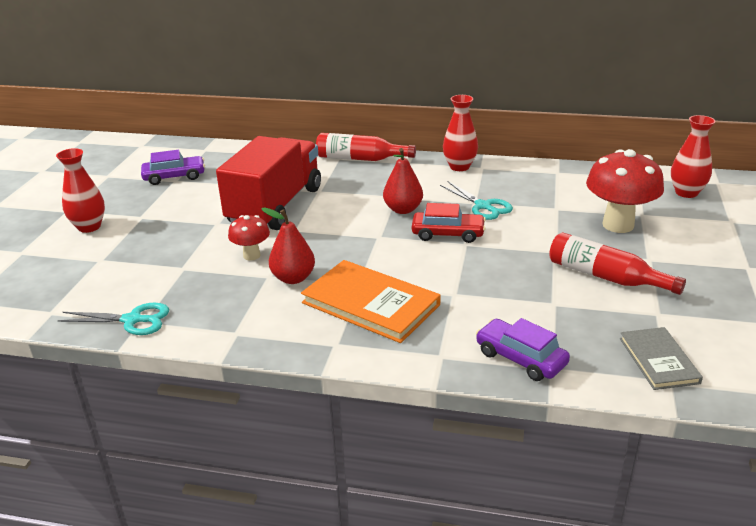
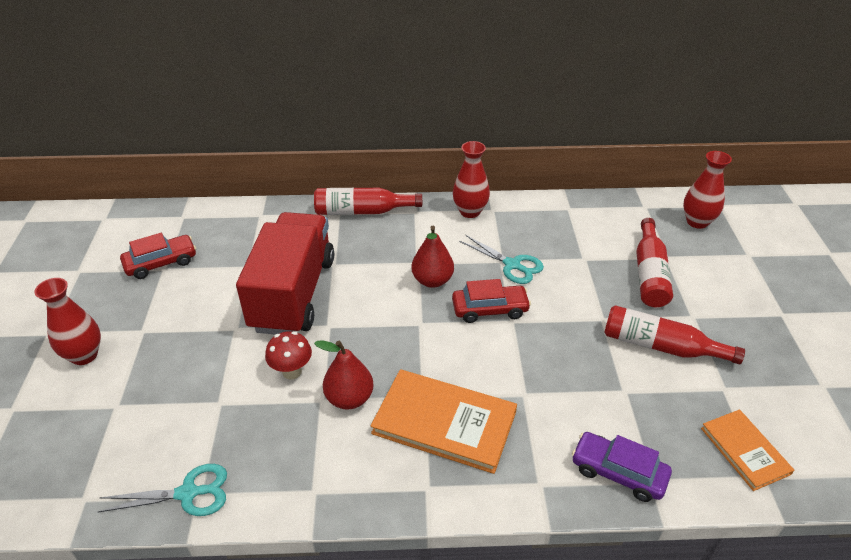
camera: 15 degrees left, 10 degrees up
(174, 177) = (161, 263): purple car -> red car
(618, 225) = (649, 274): red mushroom -> red bottle
(658, 360) = (745, 451): grey book -> orange book

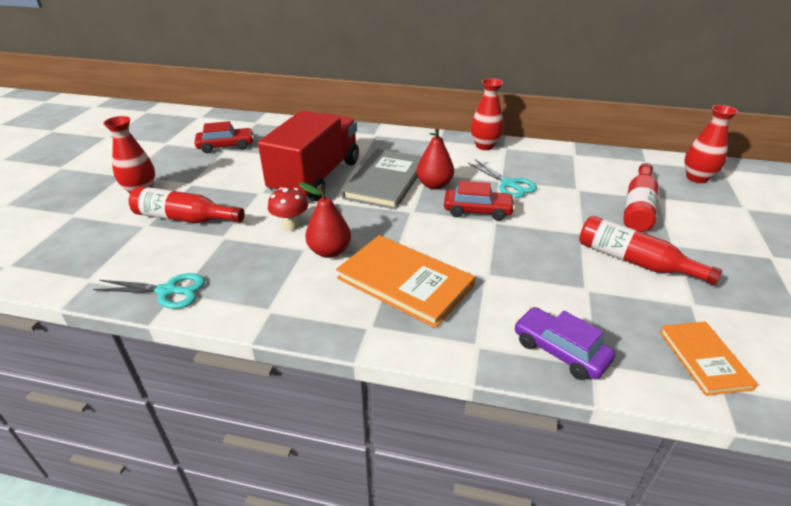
camera: 15 degrees right, 5 degrees down
(362, 211) = (394, 135): red bottle -> red bottle (184, 218)
(376, 285) = (385, 181): none -> grey book

